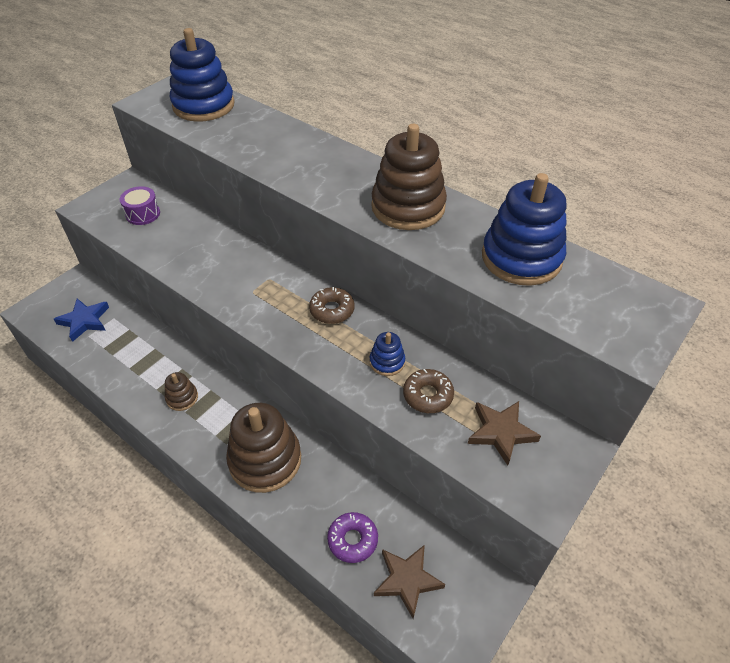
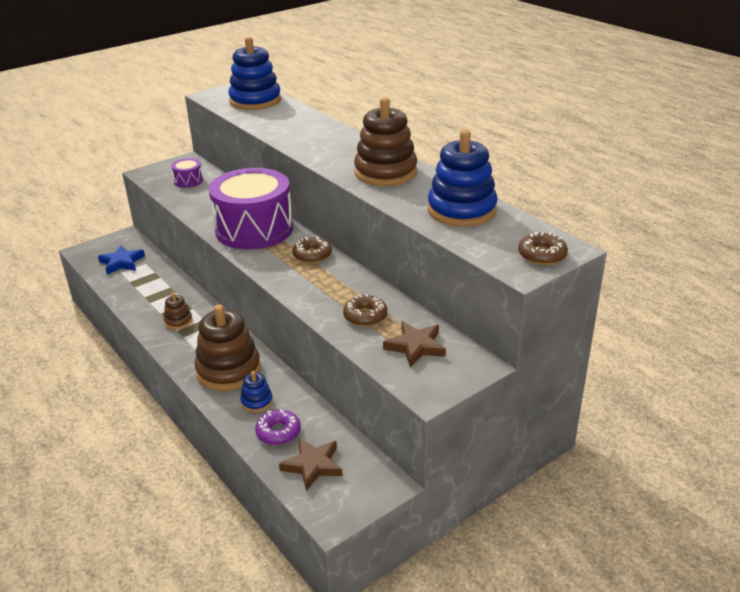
camera: 15 degrees right, 15 degrees down
(249, 279) = (254, 229): none -> purple drum
(387, 362) = (342, 292): blue stacking toy -> blue stacking toy (257, 402)
(642, 319) = (542, 255): none -> brown donut

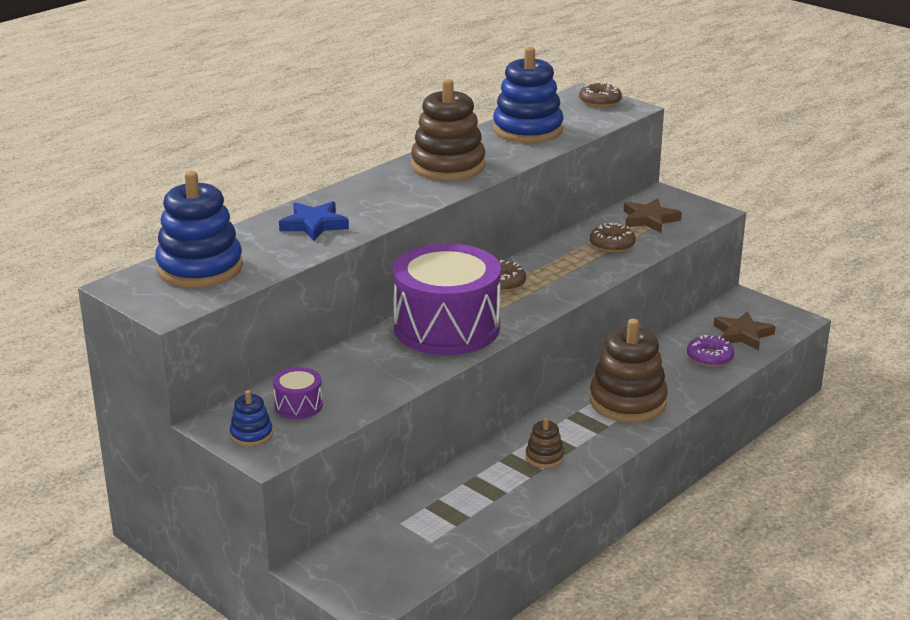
camera: 100 degrees left, 5 degrees down
(122, 262) = (402, 548): blue star -> blue star (314, 225)
(257, 402) = (671, 376): blue stacking toy -> blue stacking toy (251, 435)

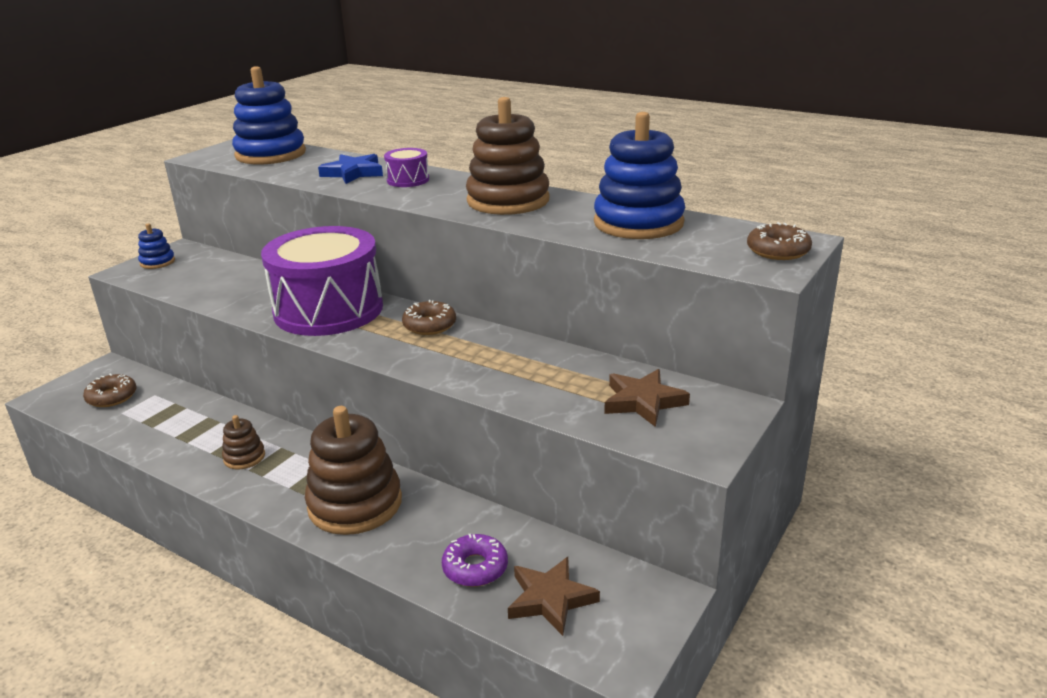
camera: 80 degrees right, 0 degrees up
(298, 405) = (197, 271): purple drum -> purple drum (408, 180)
(612, 244) = (552, 380): brown donut -> brown donut (112, 397)

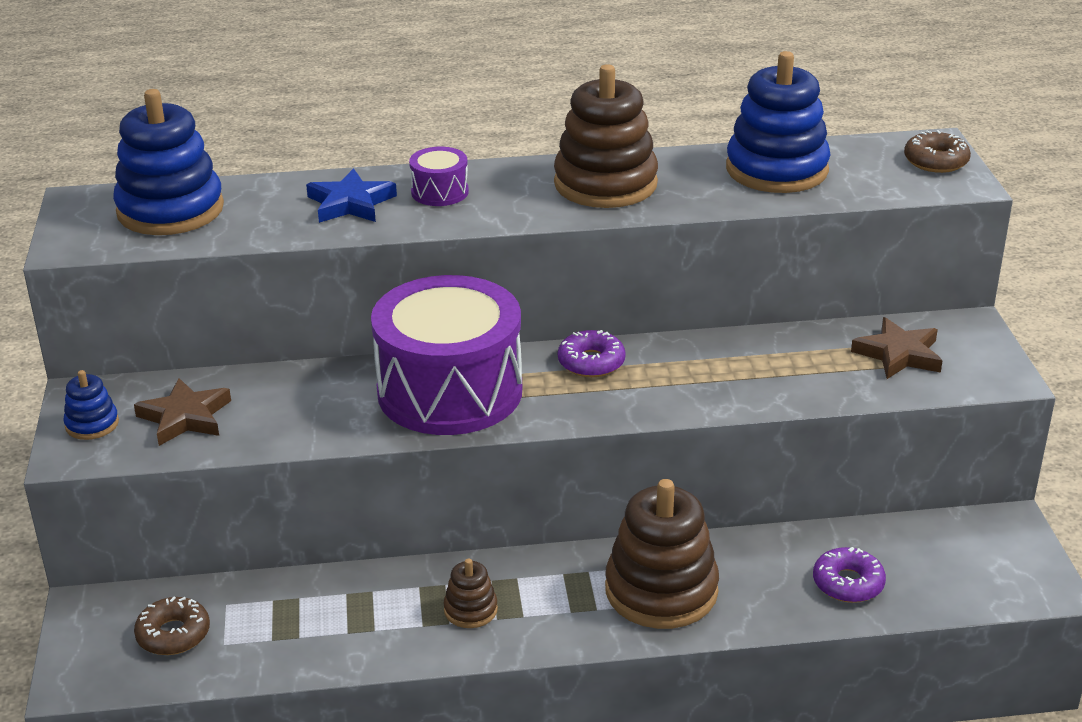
camera: 40 degrees left, 5 degrees up
(429, 325) = (591, 362): brown donut -> purple donut
(550, 599) = (938, 573): brown star -> brown star (185, 417)

